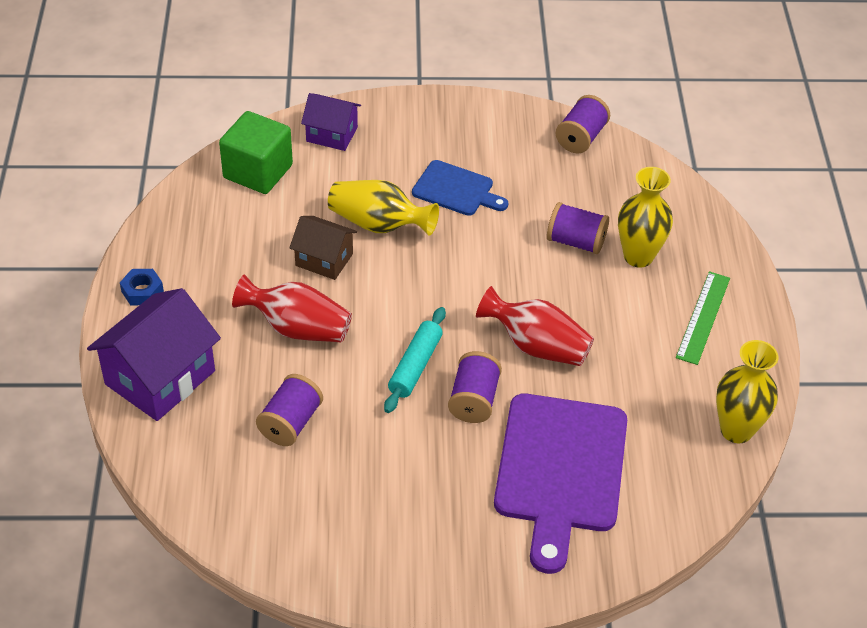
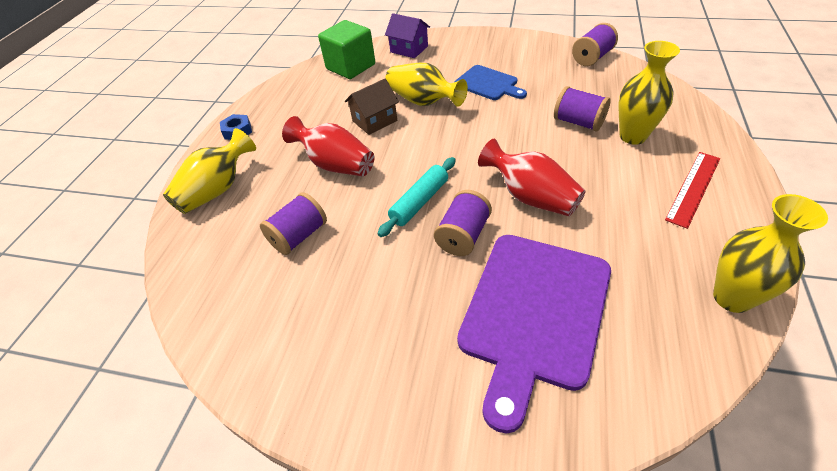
camera: 20 degrees right, 0 degrees up
(160, 377) = (217, 189): purple house -> yellow vase
(324, 259) = (374, 121): brown house -> brown house turned 75 degrees counterclockwise
(703, 317) = (693, 188): green ruler -> red ruler

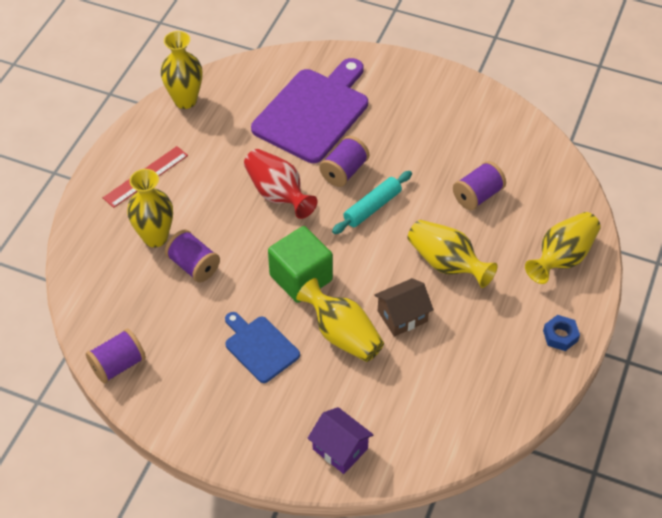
camera: 175 degrees left, 5 degrees up
(335, 165) = (446, 263): red vase -> yellow vase
(351, 67) = (425, 428): green cube -> green cube (301, 278)

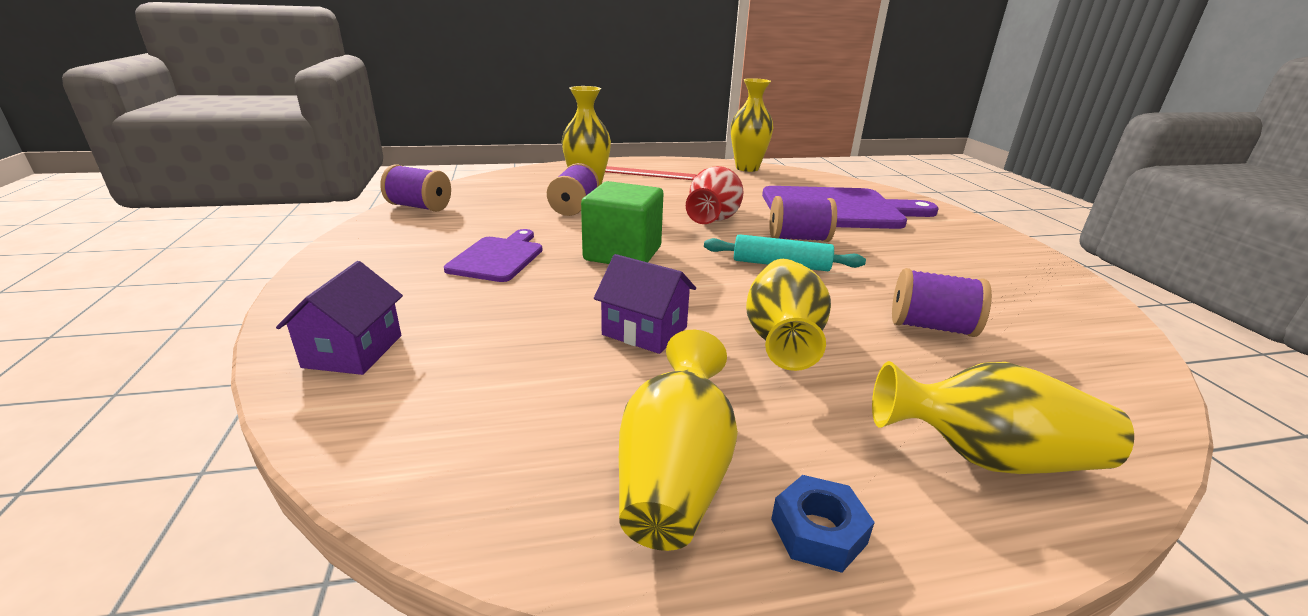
camera: 55 degrees right, 25 degrees down
(260, 347) = (498, 257): blue cutting board -> purple cutting board
(342, 335) = (565, 298): yellow vase -> yellow vase (674, 475)
(402, 316) = (644, 331): brown house -> purple house

